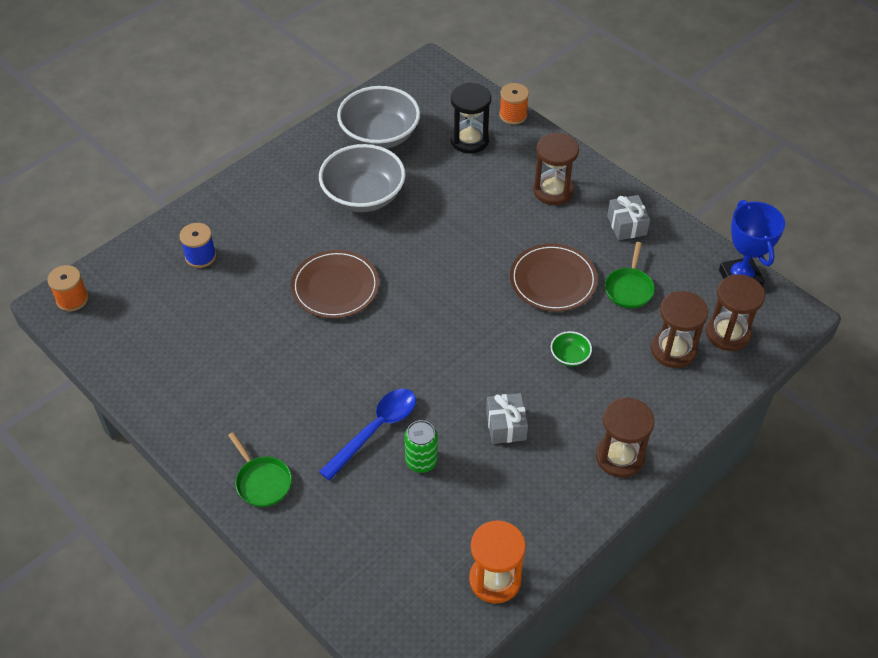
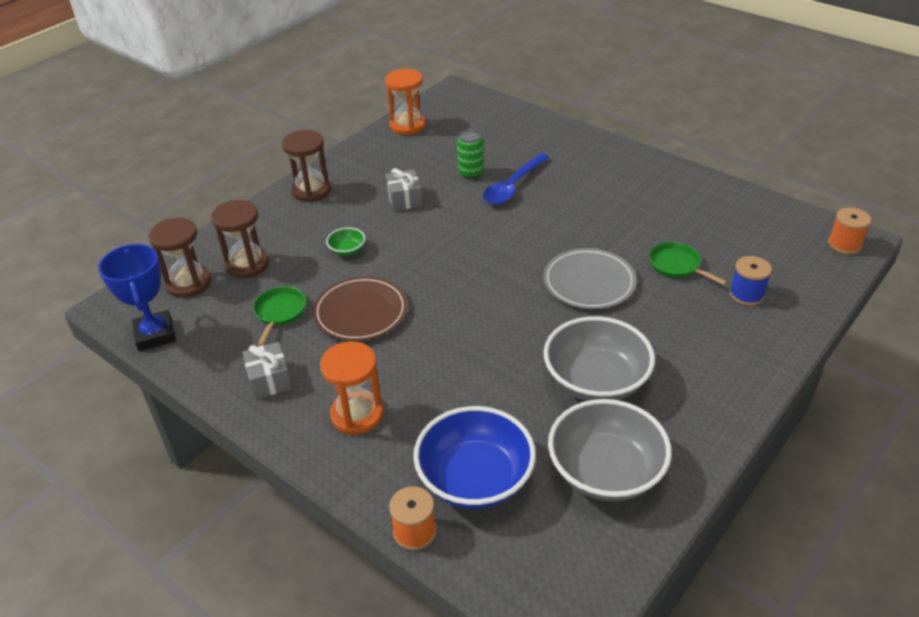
camera: 175 degrees right, 10 degrees down
(262, 481) = (590, 151): green pan -> green pan (677, 266)
(335, 287) = (589, 282): brown plate -> grey plate
(469, 140) = (475, 478): black hourglass -> blue bowl
(553, 190) = (357, 414): brown hourglass -> orange hourglass

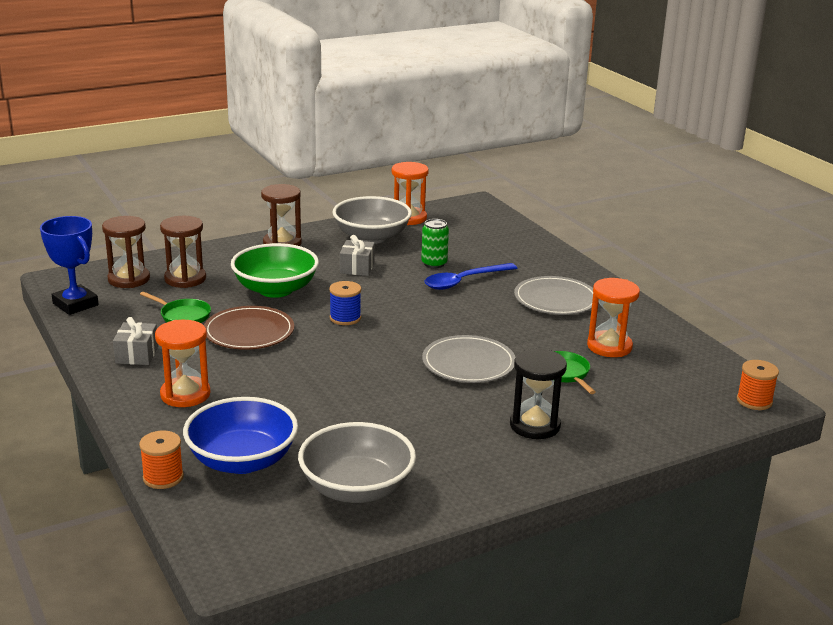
camera: 20 degrees right, 15 degrees down
(155, 335) = (75, 304): blue trophy -> blue trophy turned 45 degrees counterclockwise
(279, 313) = (183, 315): green pan -> green pan turned 90 degrees clockwise
(347, 250) = (275, 289): green bowl -> green bowl, size x2.31
(596, 380) = (407, 429): grey bowl -> grey bowl (371, 237)
(606, 183) = (555, 299): none -> grey plate
(689, 222) = (609, 346): none -> orange hourglass
(698, 335) = (534, 425): none -> black hourglass
(746, 294) = (612, 410): blue spool -> blue spool (345, 318)

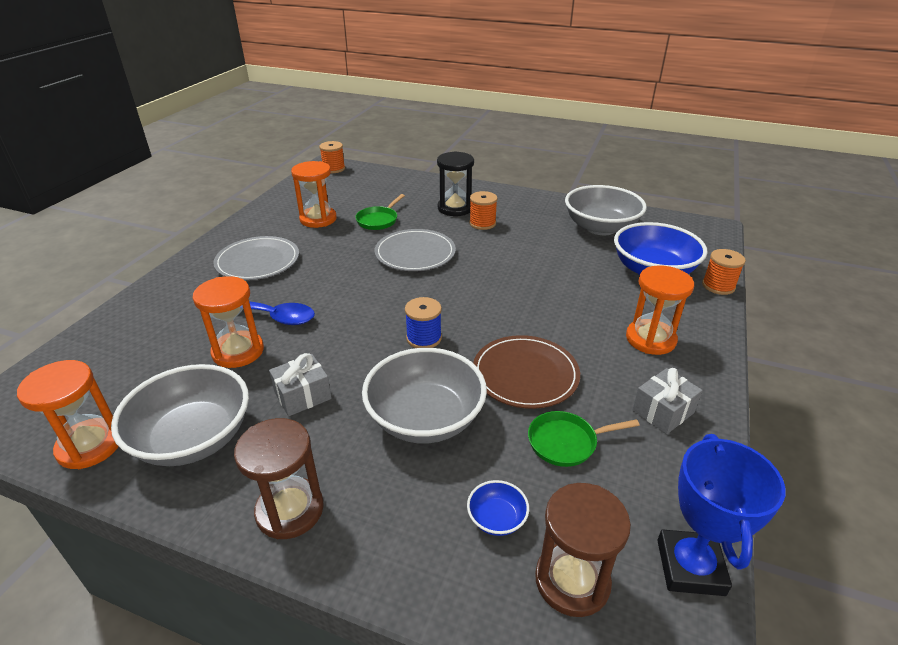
camera: 130 degrees left, 10 degrees up
(183, 315) = (566, 442): green pan -> green pan turned 90 degrees counterclockwise
(185, 279) = (496, 518): brown hourglass -> blue bowl
(275, 289) = (425, 418): green bowl -> grey bowl
(434, 263) = (238, 351): green can -> orange hourglass
(475, 423) = (482, 223): none -> orange spool

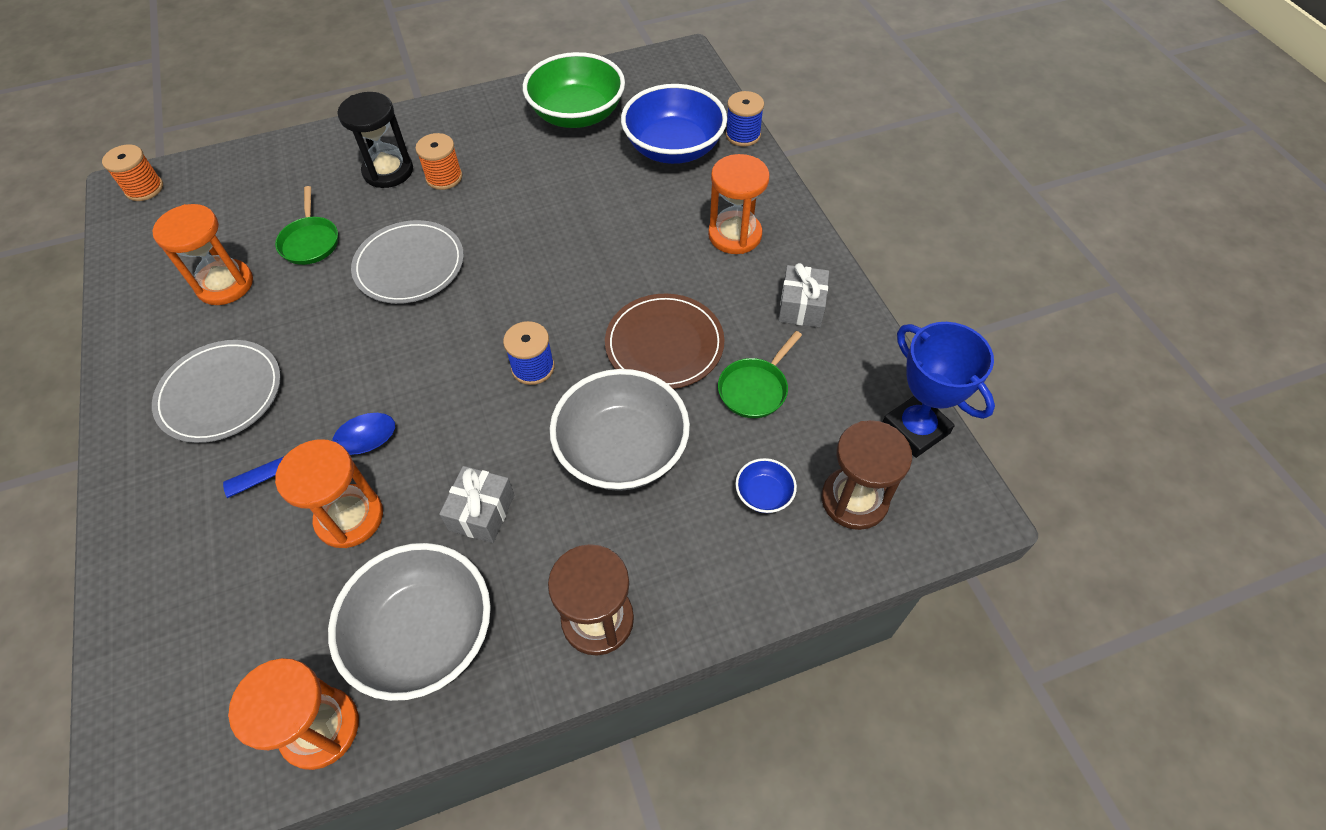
camera: 40 degrees left, 20 degrees up
(600, 227) = (577, 114): grey bowl -> green bowl
(718, 286) = (743, 135): orange spool -> blue spool

